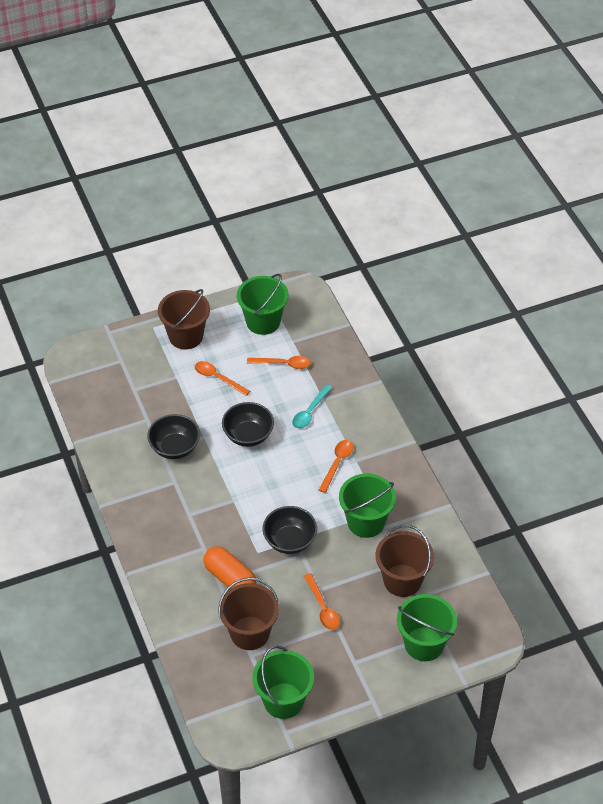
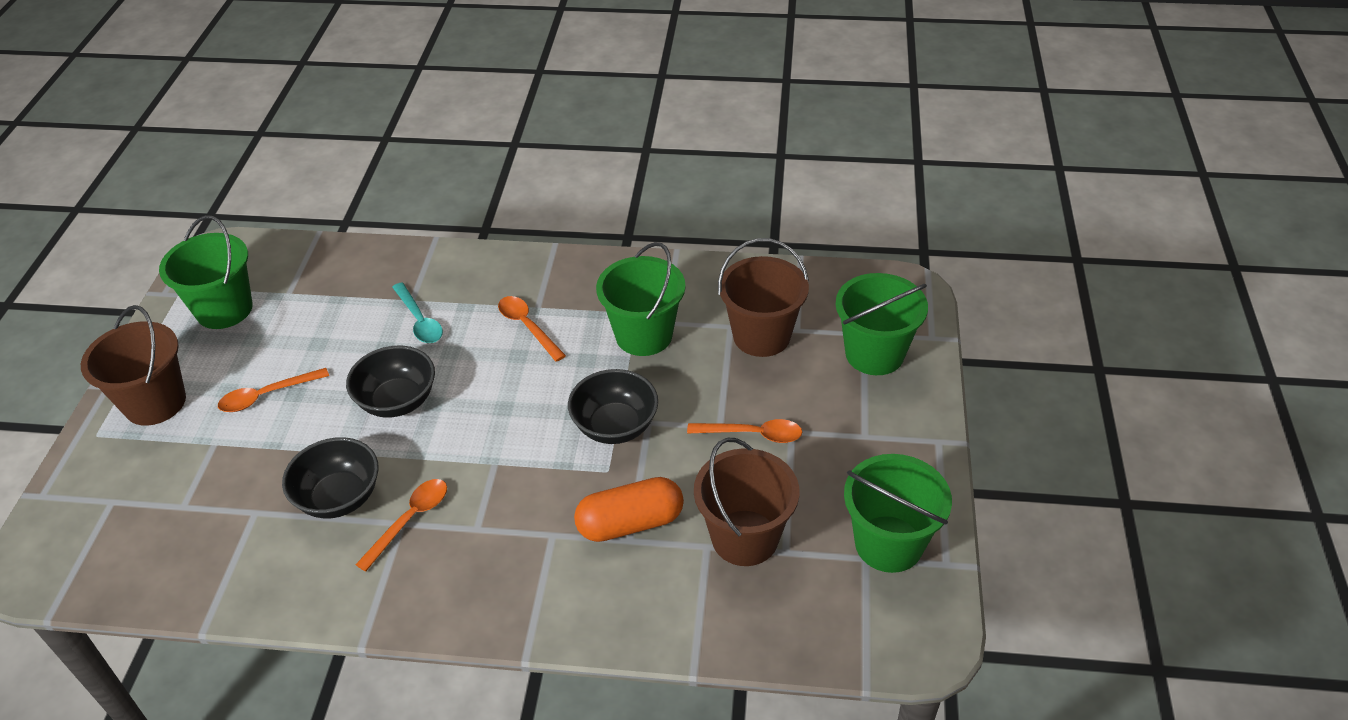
camera: 60 degrees left, 5 degrees down
(283, 364) = (315, 316): orange spoon -> orange spoon (410, 520)

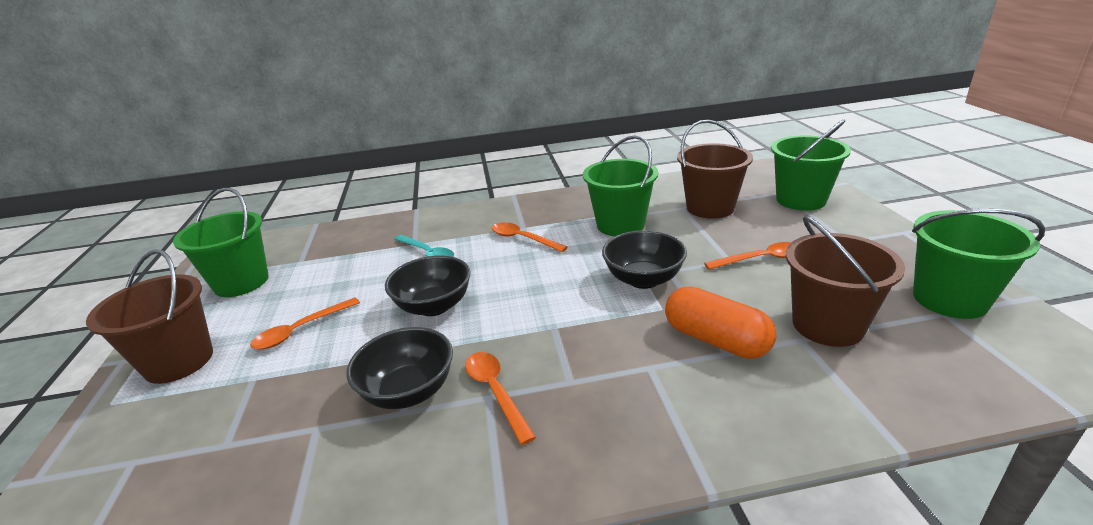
camera: 15 degrees left, 15 degrees down
(410, 520) = (495, 392): orange spoon -> orange spoon turned 45 degrees counterclockwise
(630, 523) = (716, 340): orange capsule -> orange capsule turned 75 degrees clockwise

